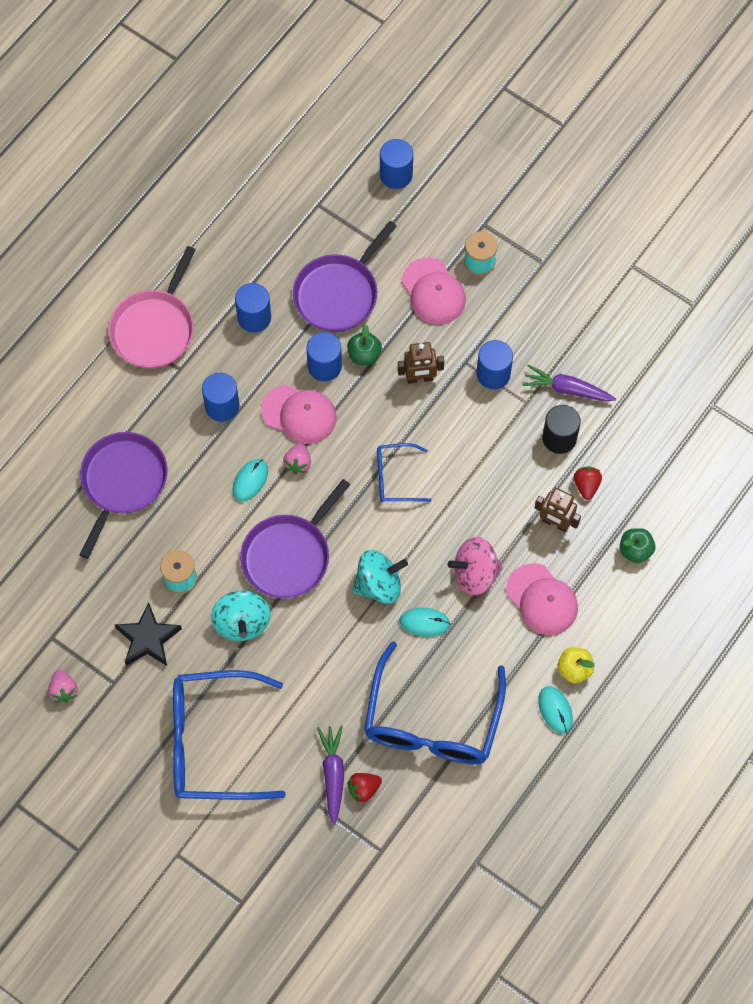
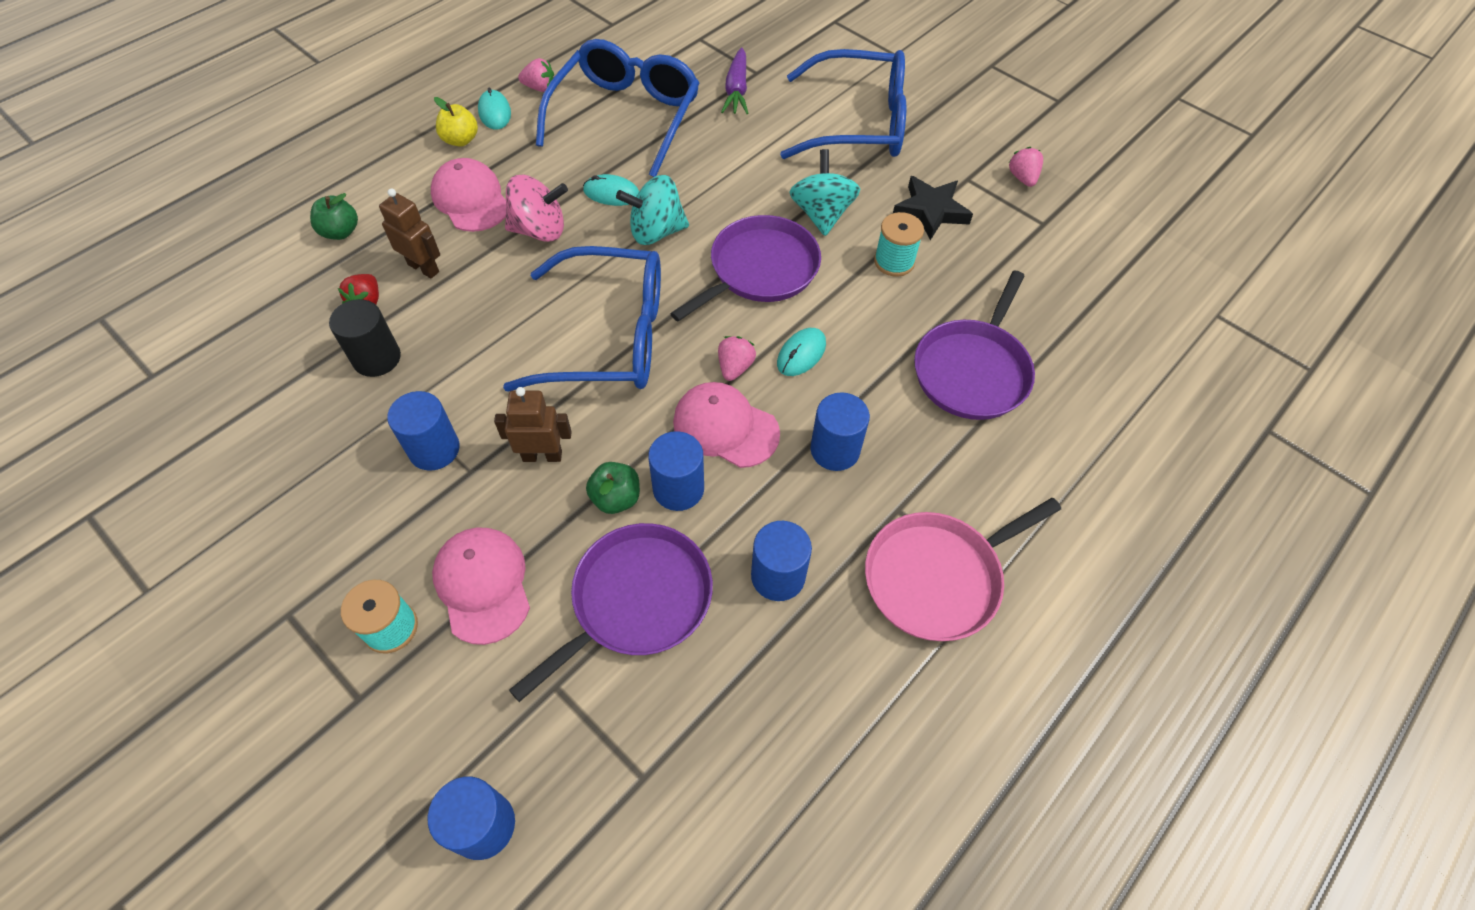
camera: 175 degrees left, 10 degrees down
(154, 328) = (937, 577): pink pan -> pink pan turned 150 degrees counterclockwise
(363, 789) = (707, 78): red strawberry -> none
(395, 477) = (609, 337): blue glasses -> blue glasses, size x2.02
(523, 750) = (540, 88): none -> pink strawberry
(567, 389) = (337, 417): purple carrot -> none

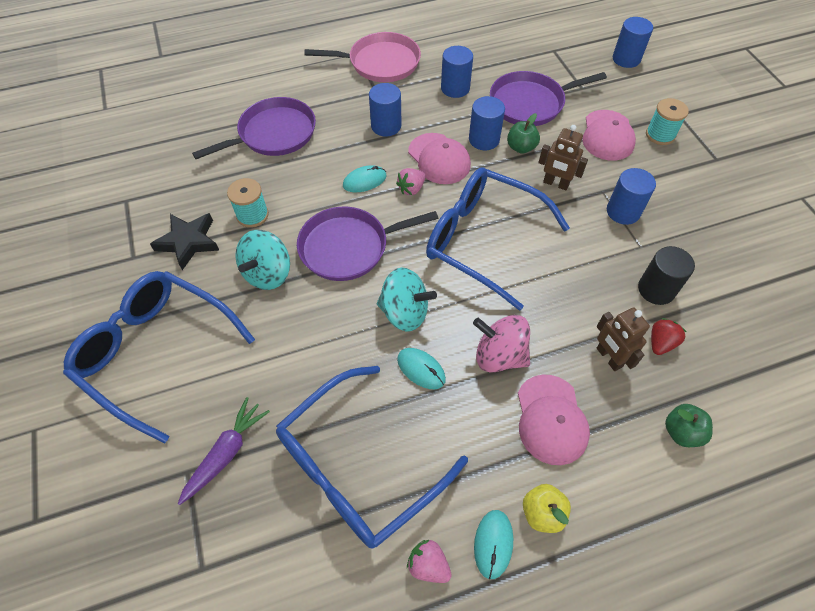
camera: 150 degrees left, 0 degrees up
(1022, 178) = (94, 240): pink strawberry -> none

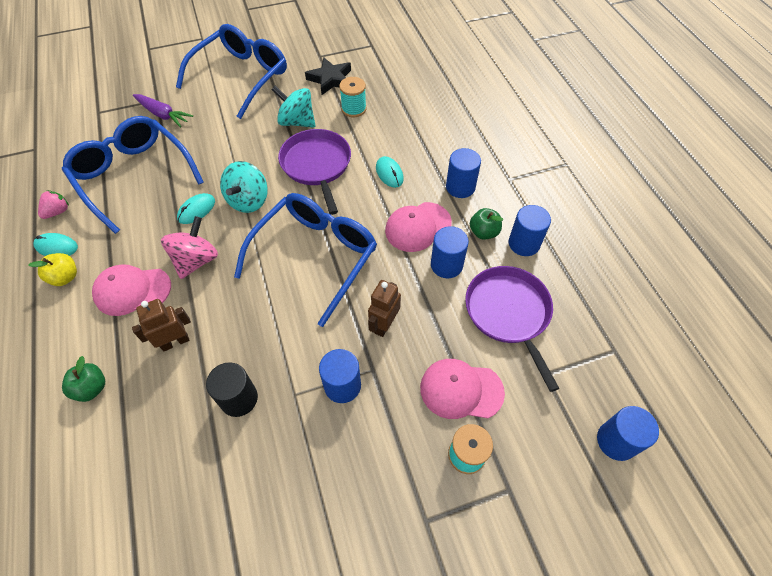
camera: 90 degrees right, 0 degrees up
(273, 134) = (444, 113): purple pan -> none
(380, 63) = (554, 182): pink pan -> none
(411, 189) = (379, 205): pink strawberry -> none
(521, 147) = (436, 297): green apple -> green apple (483, 232)
(661, 343) = (179, 390): red strawberry -> none

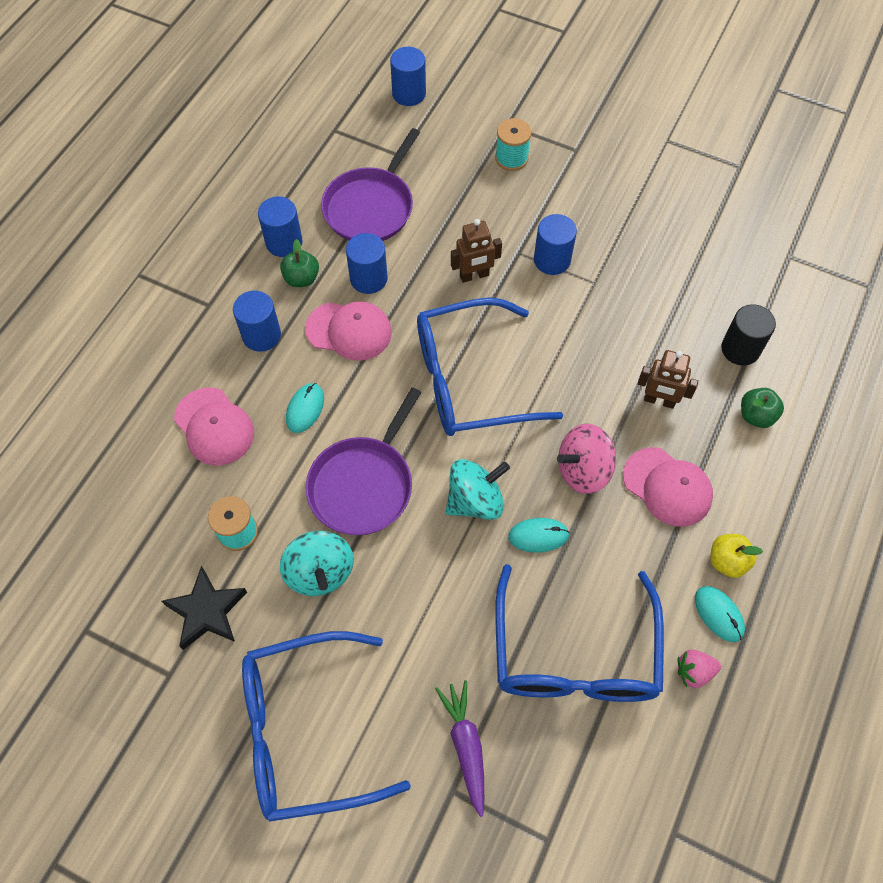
camera: 135 degrees left, 5 degrees up
(239, 399) = (639, 312): black cylinder -> black cylinder (740, 349)
(461, 390) = (470, 192): pink cap -> pink cap (214, 427)

